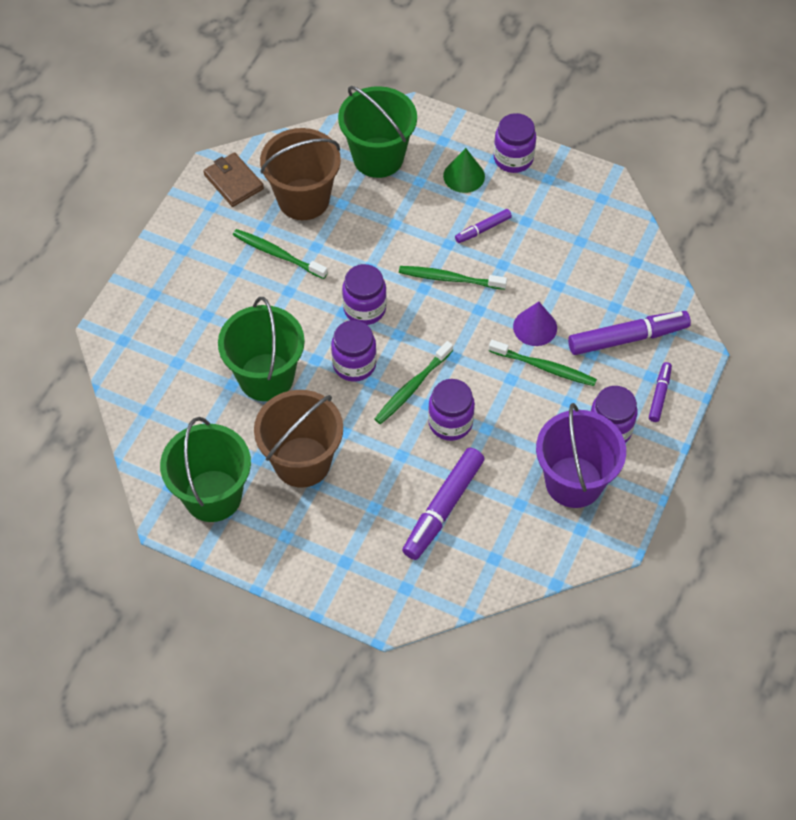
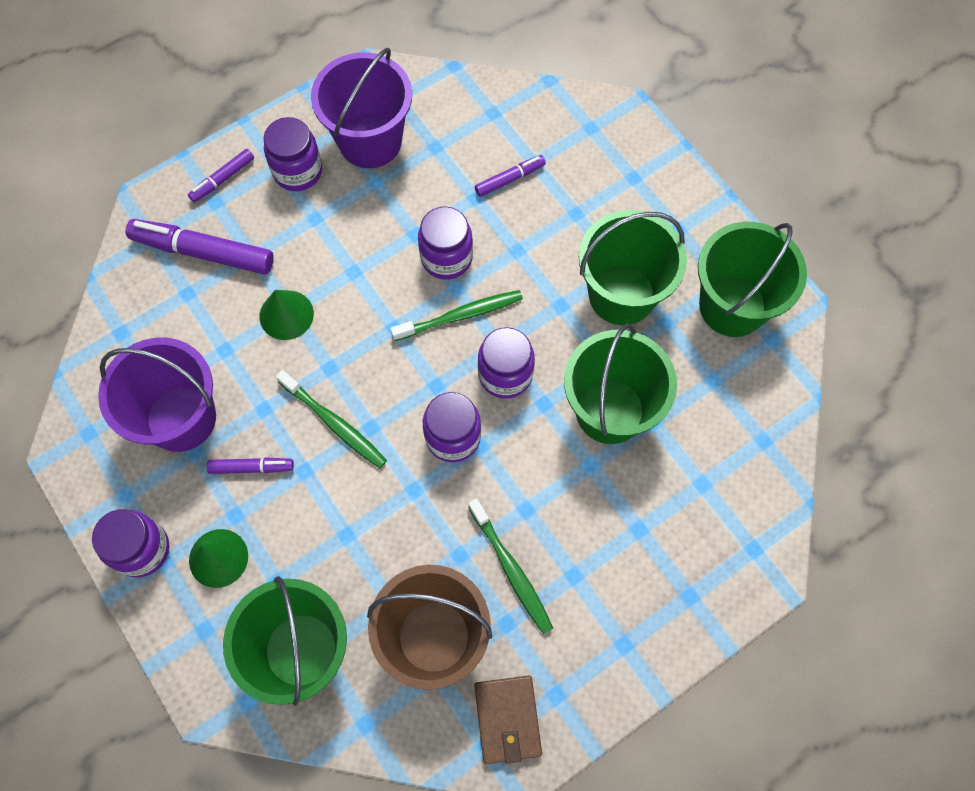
camera: 150 degrees left, 10 degrees up
(302, 462) = (621, 295): brown bucket -> green bucket
(443, 508) = (510, 179): purple marker -> purple marker, size x0.53
(535, 327) = (286, 315): purple cone -> green cone
(544, 367) = (310, 265): green toothbrush -> none
(551, 234) = (181, 418): none -> purple bucket

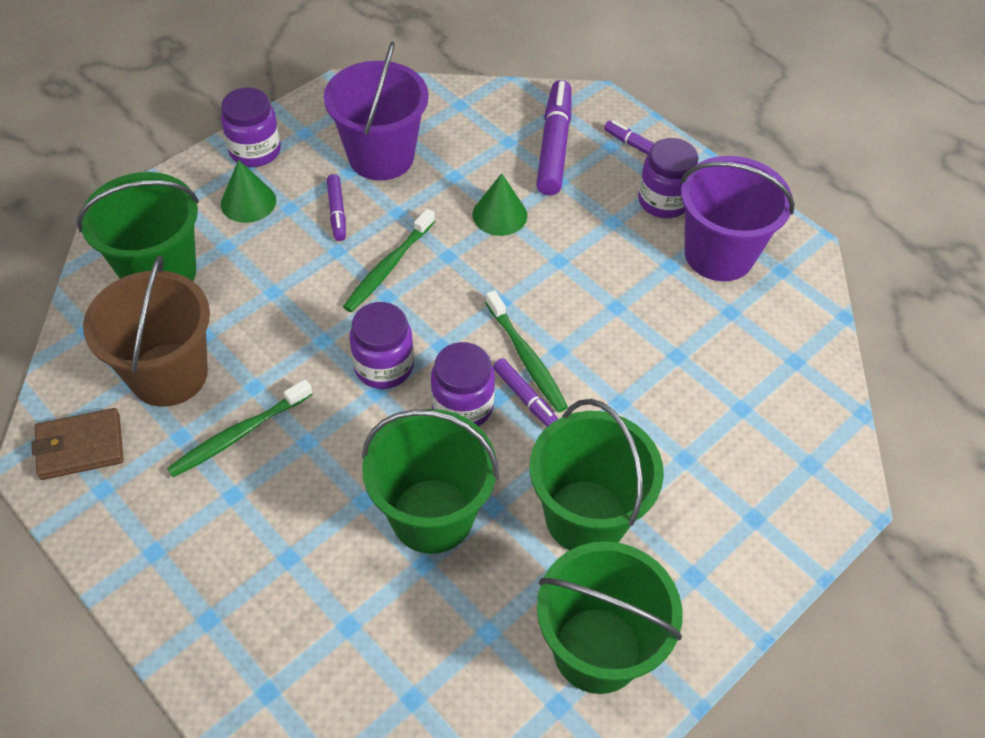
camera: 80 degrees right, 15 degrees down
(446, 258) = (594, 337): purple jar -> none
(510, 179) = (711, 386): purple marker -> purple marker (525, 398)

